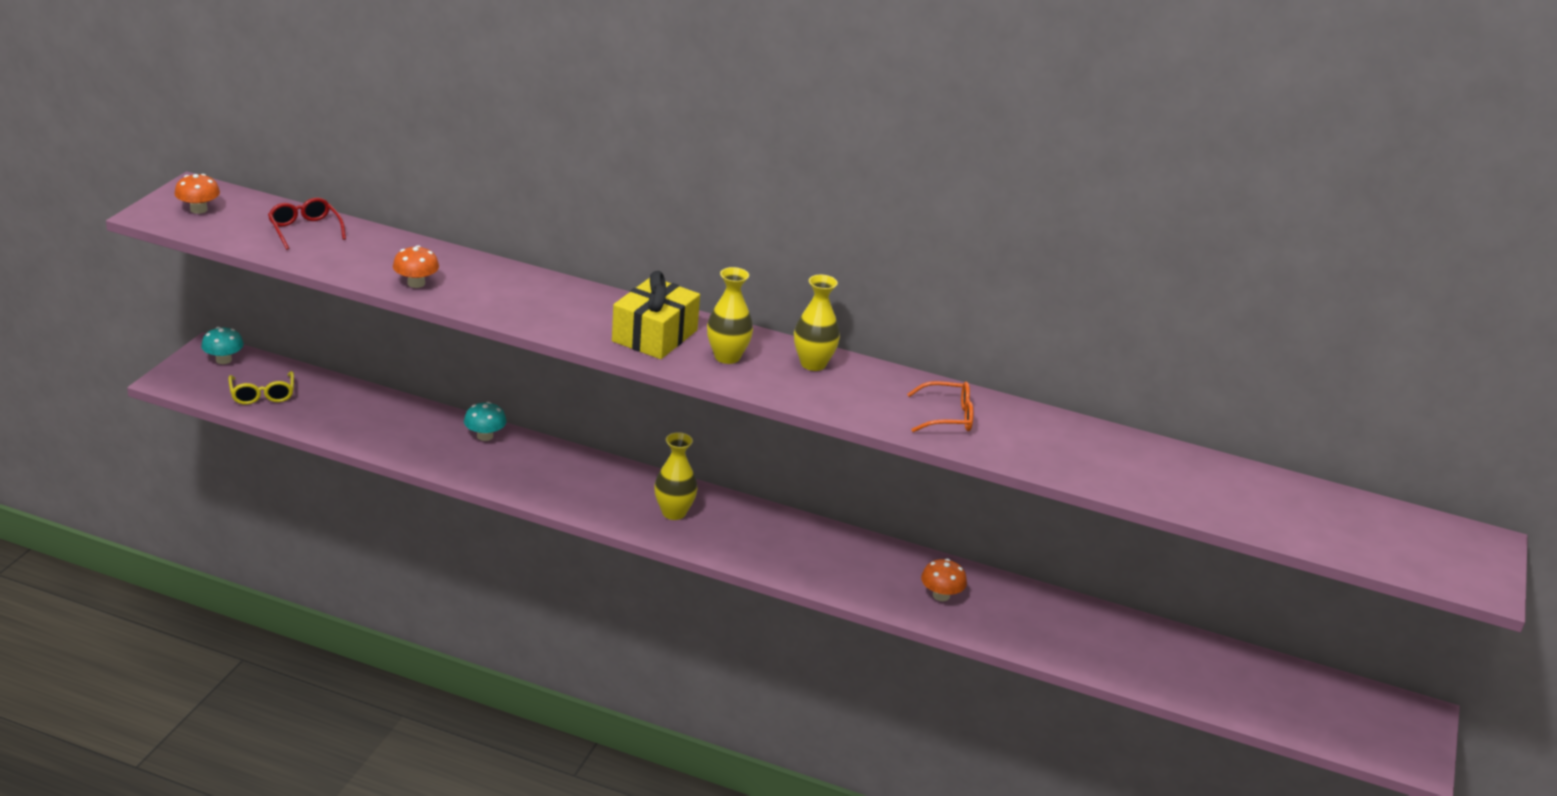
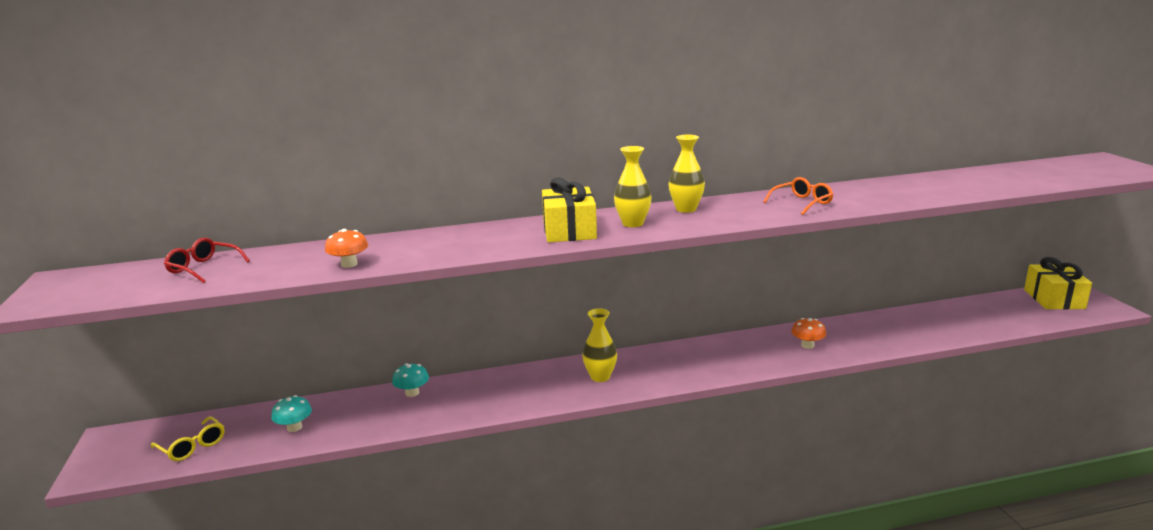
camera: 30 degrees left, 10 degrees down
(198, 209) = (79, 288): orange mushroom -> none
(223, 360) = (128, 438): turquoise mushroom -> turquoise mushroom (294, 427)
(1364, 710) = (1054, 299): none -> yellow gift

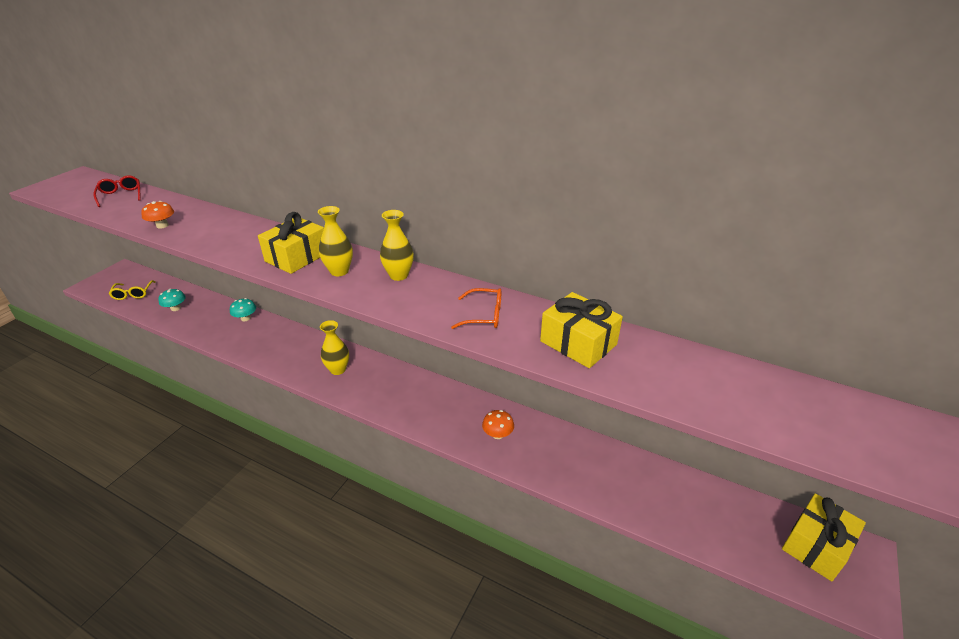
camera: 40 degrees right, 15 degrees up
(886, 192) = (578, 343): none -> yellow gift

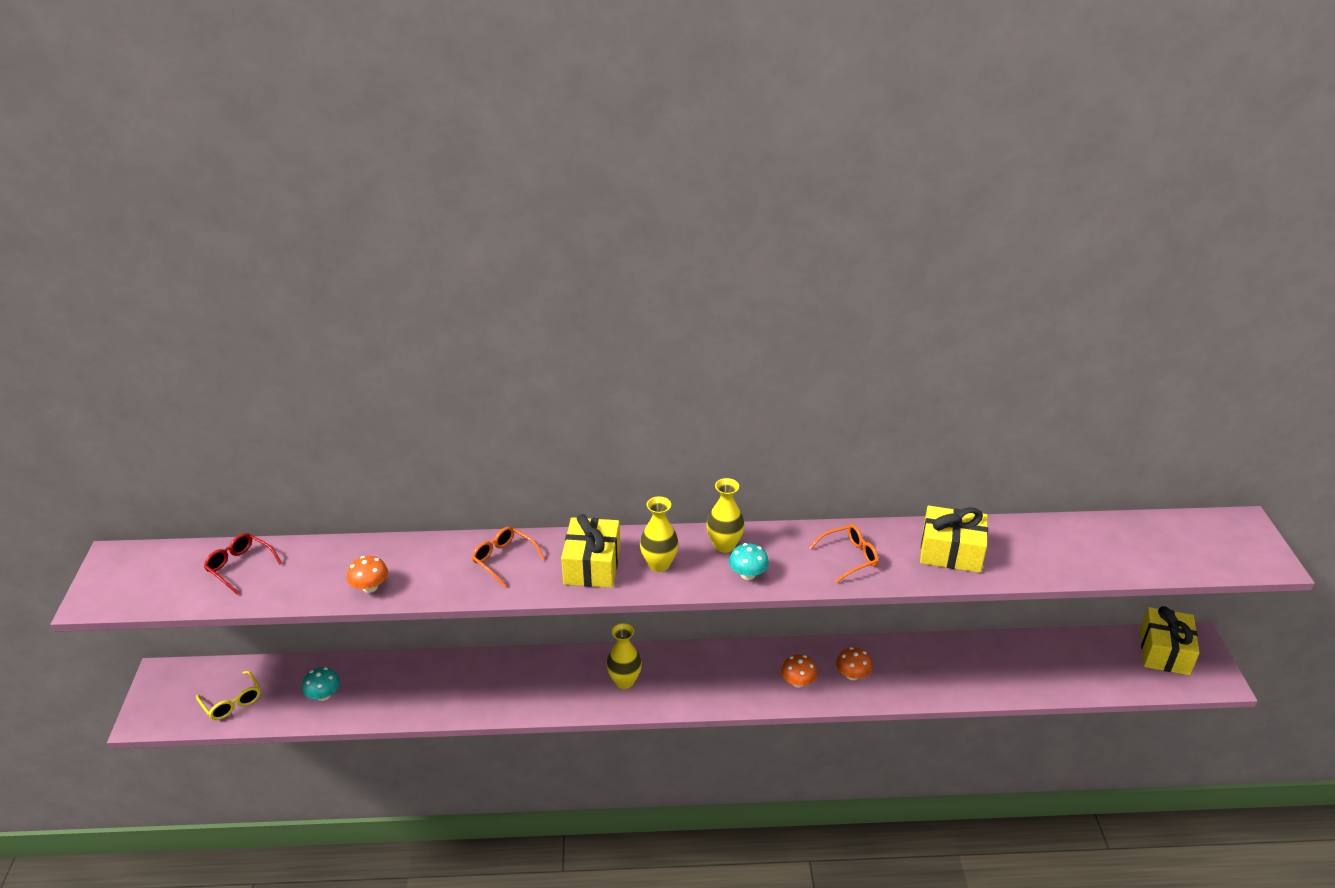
camera: 30 degrees left, 0 degrees up
(245, 318) = (439, 668): turquoise mushroom -> turquoise mushroom (748, 574)
(251, 236) = (504, 559): none -> orange glasses
(451, 421) = (798, 682): none -> orange mushroom

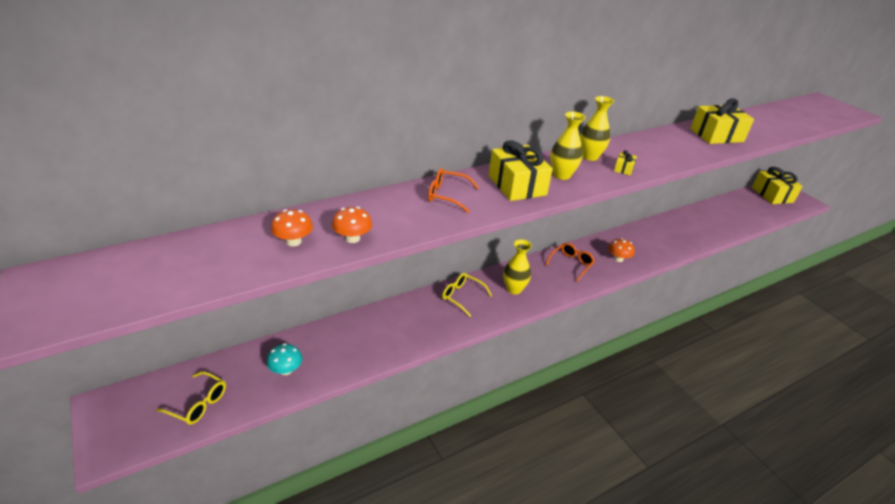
camera: 30 degrees left, 0 degrees up
(240, 566) = (204, 252): red glasses -> none
(556, 671) = (462, 297): none -> yellow glasses
(748, 574) = (623, 169): turquoise mushroom -> yellow gift
(849, 557) = (668, 148): orange glasses -> orange glasses (571, 264)
(852, 675) = (643, 246): orange mushroom -> orange mushroom (293, 241)

